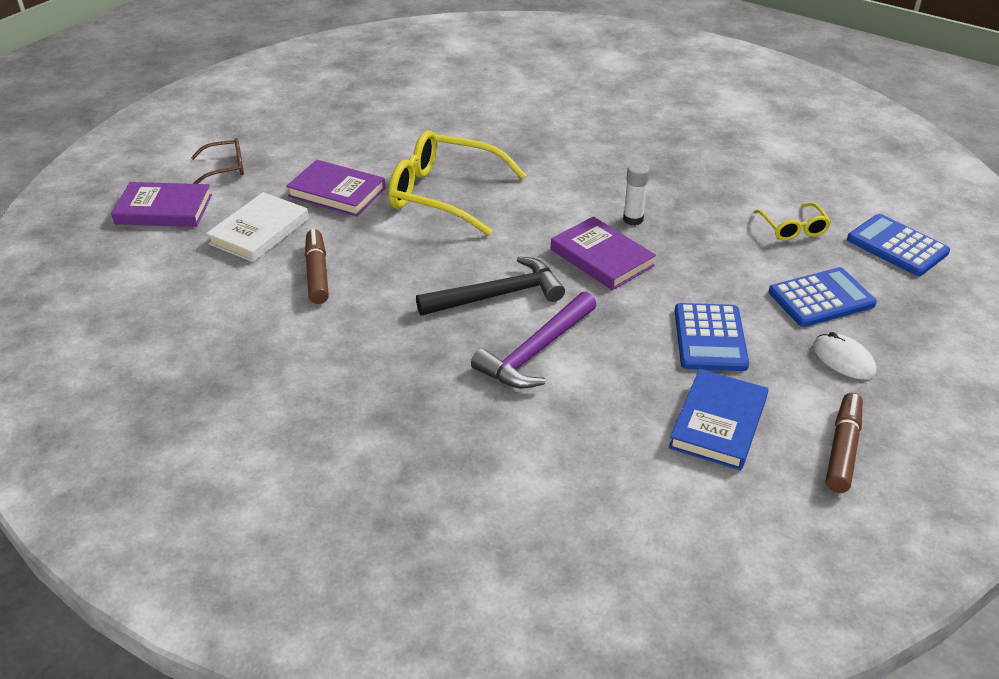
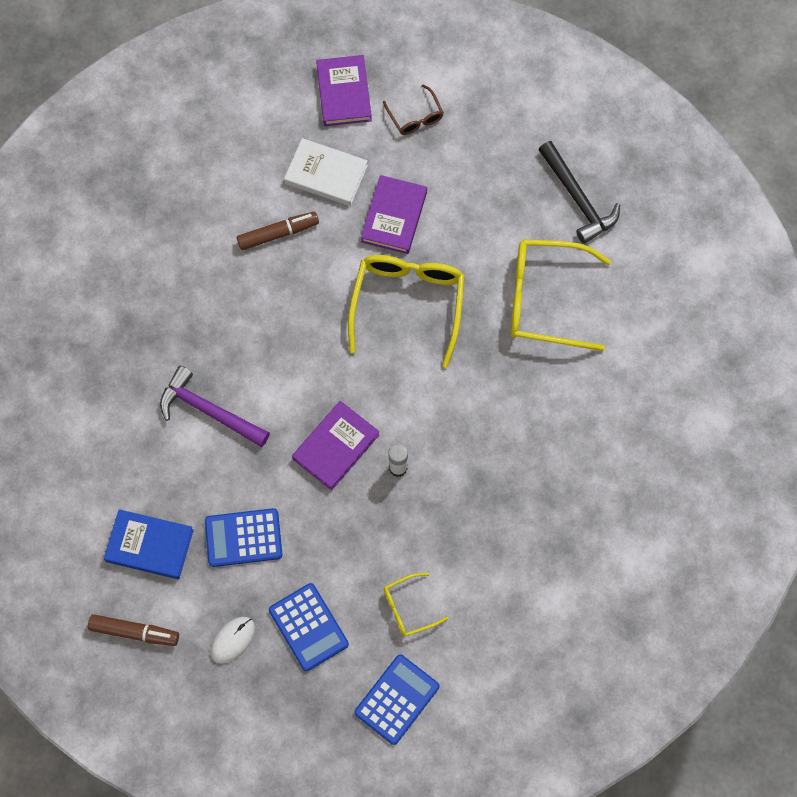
camera: 80 degrees right, 30 degrees up
(469, 119) = (545, 300): none -> yellow glasses
(497, 295) = (272, 372): black hammer -> black hammer (578, 198)

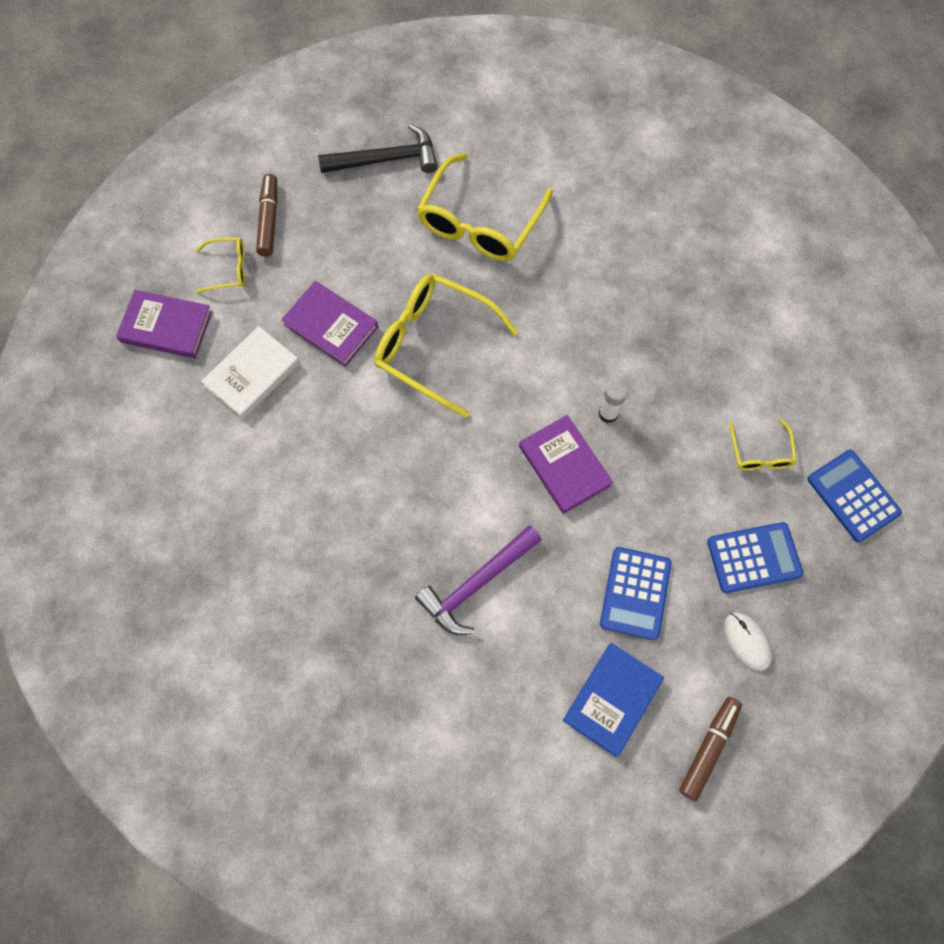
camera: 70 degrees left, 0 degrees up
(278, 234) = (299, 445): brown marker -> brown marker (269, 220)
(415, 117) = (228, 269): brown glasses -> yellow glasses

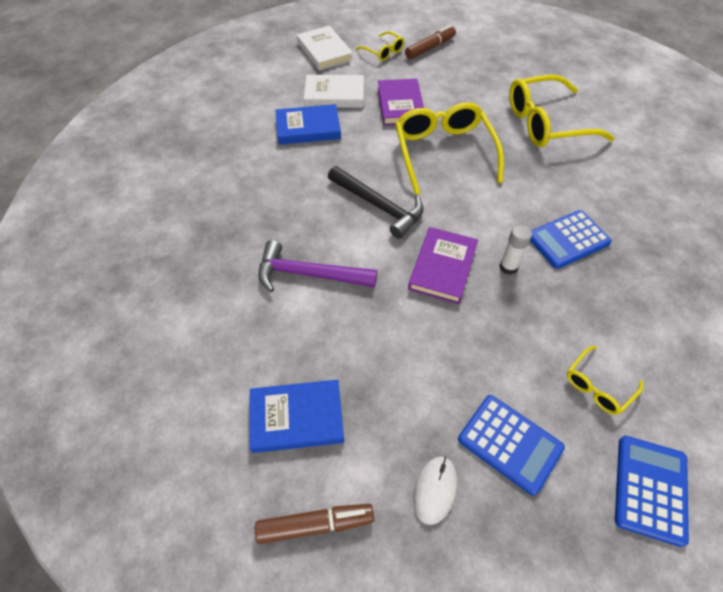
camera: 50 degrees right, 15 degrees down
(166, 326) = (324, 51): purple book -> white book
(280, 440) = (308, 128): none -> blue book
(386, 159) = (526, 65): black hammer -> black hammer (378, 206)
(635, 593) = (395, 376): blue calculator -> blue calculator (568, 240)

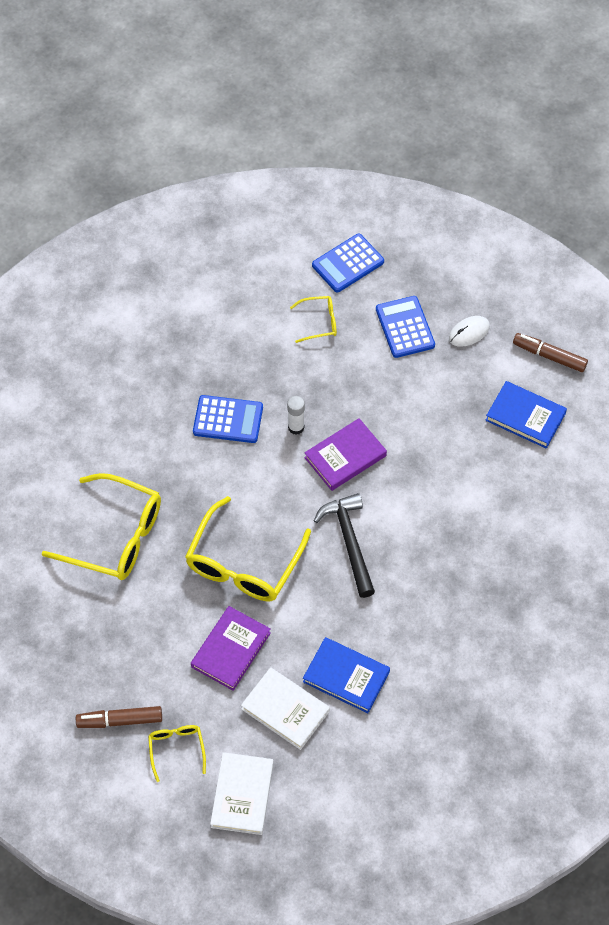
camera: 145 degrees left, 5 degrees up
(309, 274) = (451, 513): purple hammer -> none

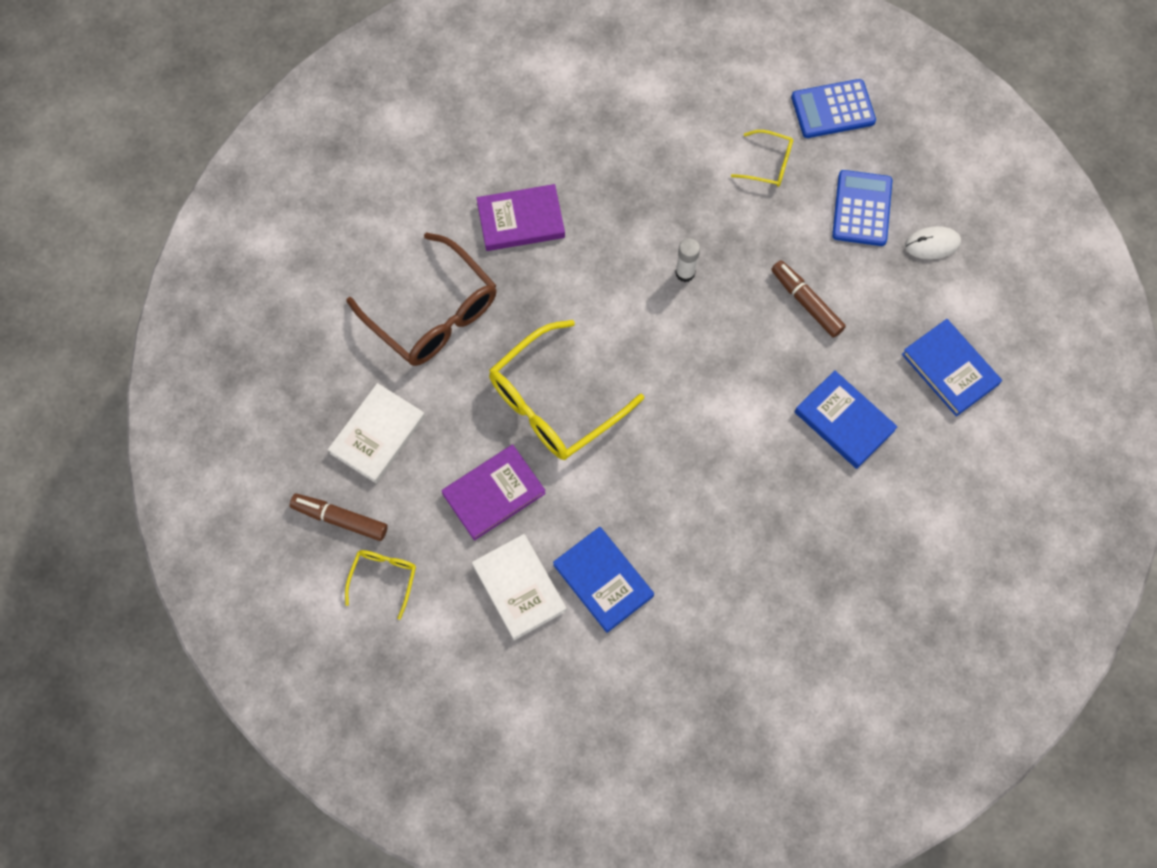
camera: 25 degrees right, 10 degrees up
(115, 536) = (433, 313): yellow glasses -> brown glasses
(228, 419) = (615, 233): blue calculator -> none
(242, 795) = (427, 661): white book -> white book (377, 435)
(345, 456) = (723, 329): purple book -> purple book (521, 220)
(349, 542) = (680, 429): black hammer -> none
(467, 485) = (844, 421): none -> blue book
(549, 356) = (1012, 310): brown marker -> brown marker (806, 302)

